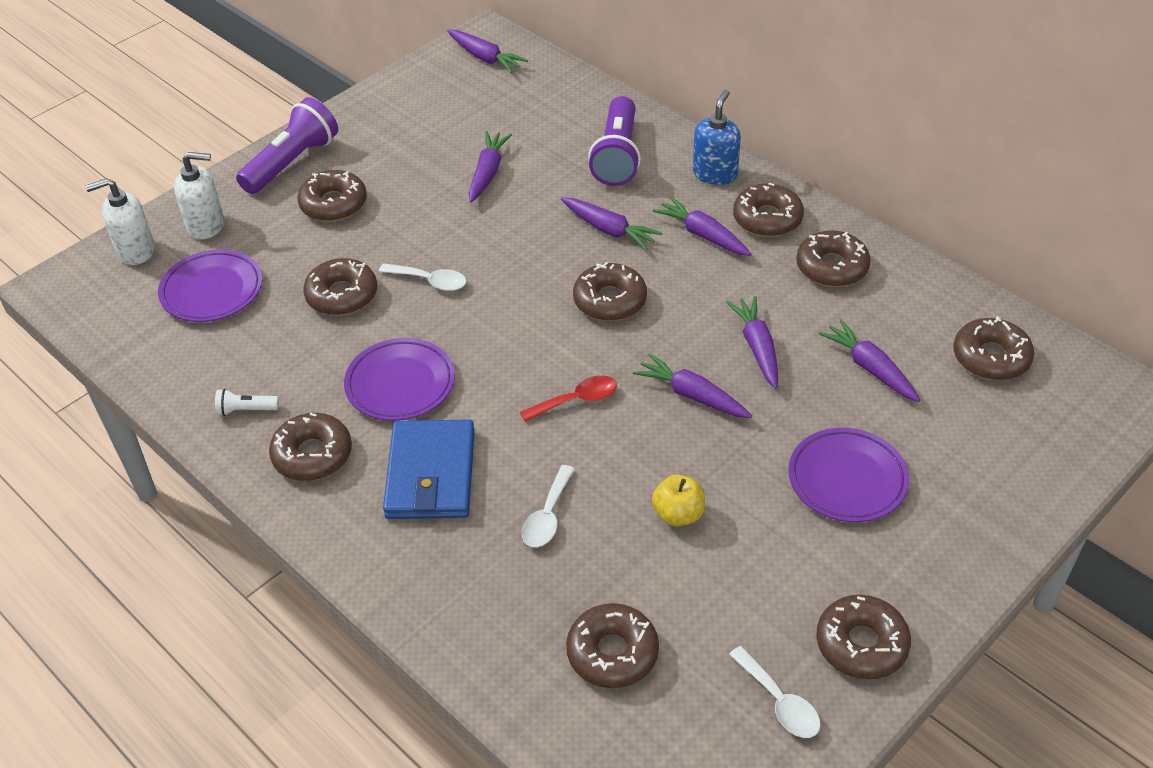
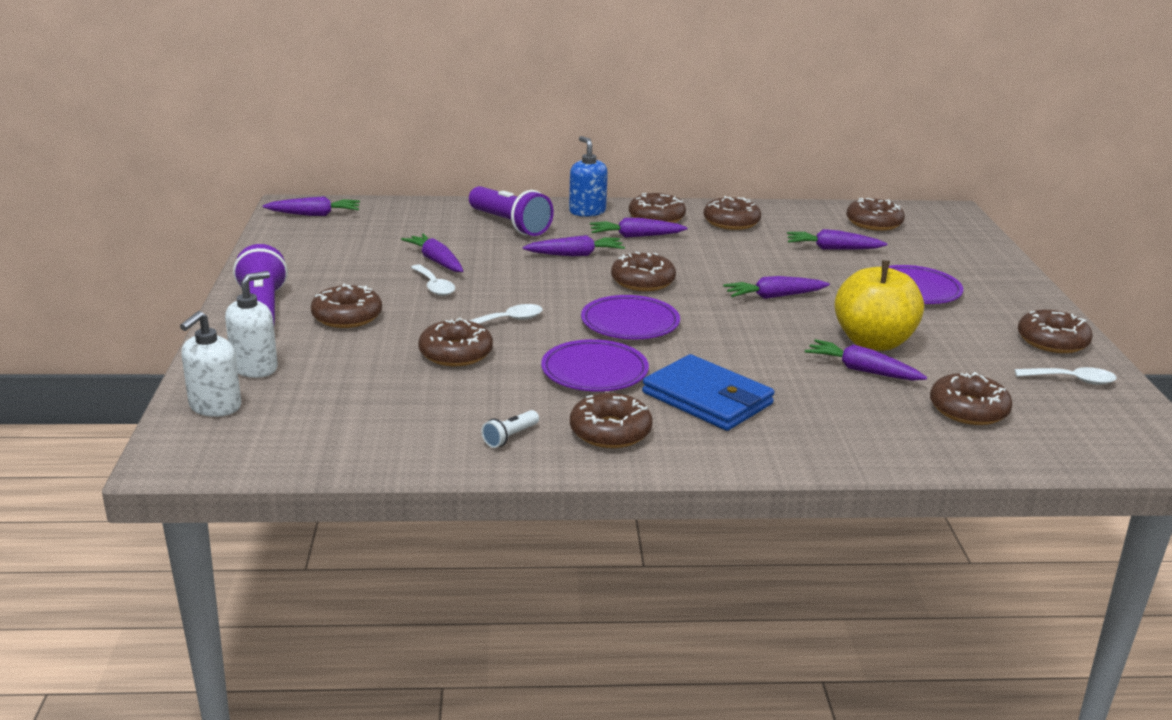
camera: 50 degrees left, 20 degrees down
(212, 291) = (340, 396): purple plate -> purple plate (630, 323)
(547, 516) = (813, 379): white spoon -> white spoon (434, 286)
(576, 400) = (718, 327): red spoon -> none
(678, 514) = (873, 342): yellow apple -> yellow apple, size x1.96
(757, 347) = (764, 265): purple carrot -> purple carrot (862, 370)

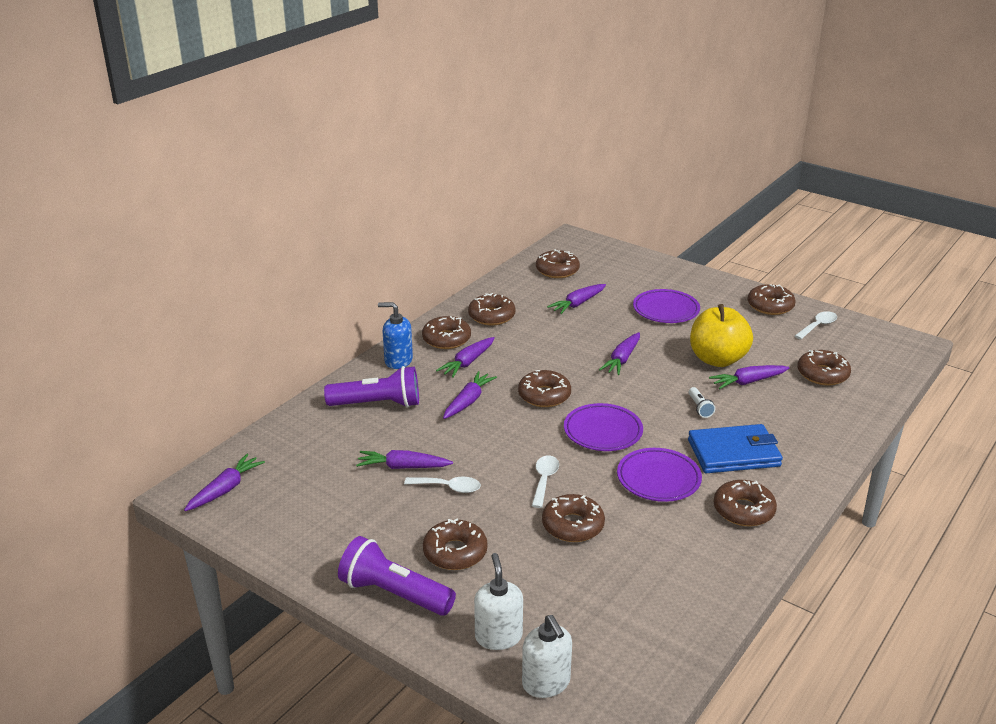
camera: 50 degrees left, 5 degrees up
(510, 437) = (717, 555): white flashlight -> white flashlight (699, 408)

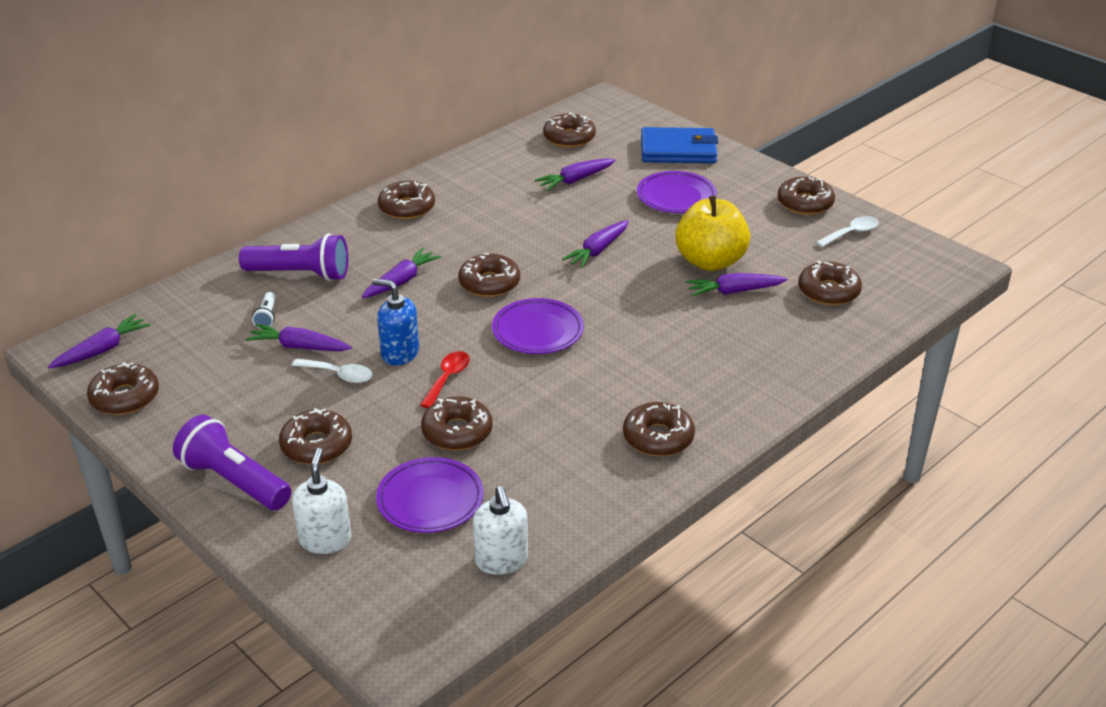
camera: 10 degrees right, 5 degrees up
(398, 361) = (342, 227): blue soap dispenser -> blue soap dispenser (399, 353)
(467, 363) = (419, 237): purple carrot -> none
(491, 316) = (469, 185): brown donut -> brown donut (125, 397)
(544, 480) = (447, 378): white spoon -> red spoon
(546, 683) = (355, 594): white soap dispenser -> white soap dispenser (501, 560)
(658, 479) = (577, 391): purple plate -> purple plate (430, 500)
(699, 408) = (662, 316): white flashlight -> white flashlight (267, 317)
(734, 453) = (677, 372): blue wallet -> blue wallet (678, 150)

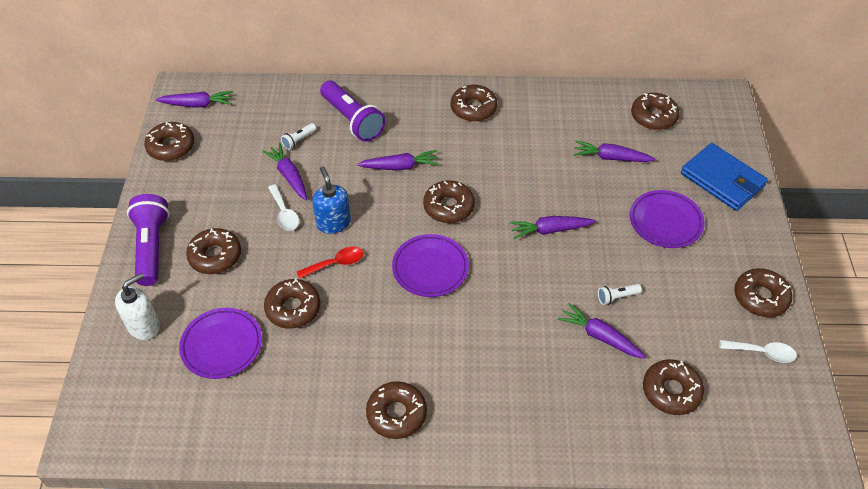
camera: 45 degrees right, 15 degrees up
(501, 560) = (204, 422): white soap dispenser -> none
(710, 261) = (616, 297): yellow apple -> white flashlight

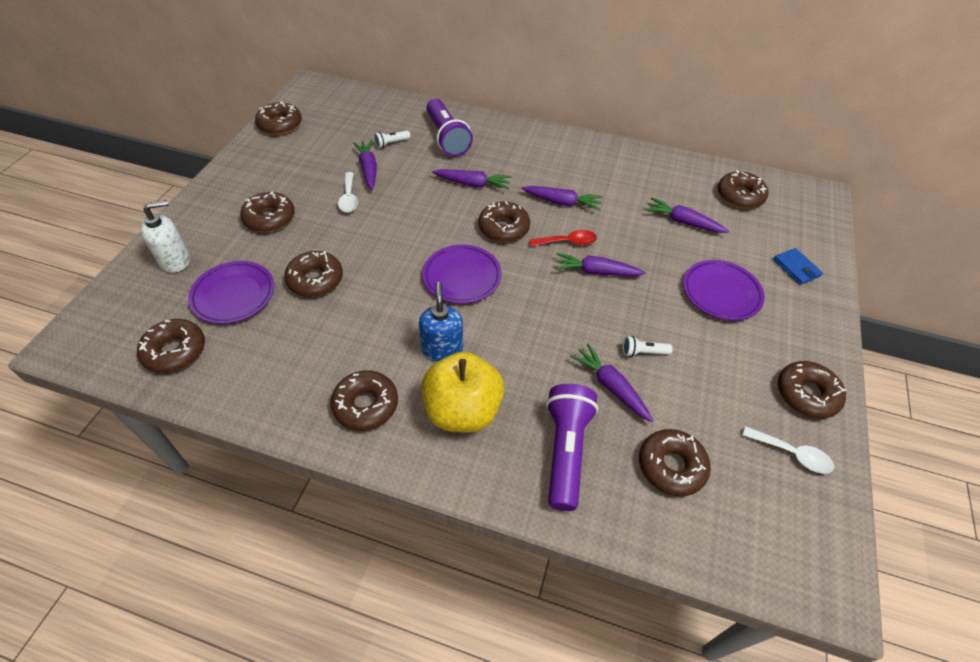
camera: 15 degrees right, 0 degrees up
(152, 247) = (220, 198): purple flashlight -> purple flashlight (566, 450)
(198, 104) = (320, 98): purple carrot -> purple carrot (562, 202)
(333, 223) = (389, 216): blue soap dispenser -> blue soap dispenser (442, 349)
(336, 263) = (374, 251): red spoon -> red spoon (568, 242)
(473, 108) = (562, 152): brown donut -> brown donut (175, 351)
(483, 394) = (462, 410): none -> yellow apple
(722, 180) = (796, 268): blue wallet -> blue wallet, size x0.52

